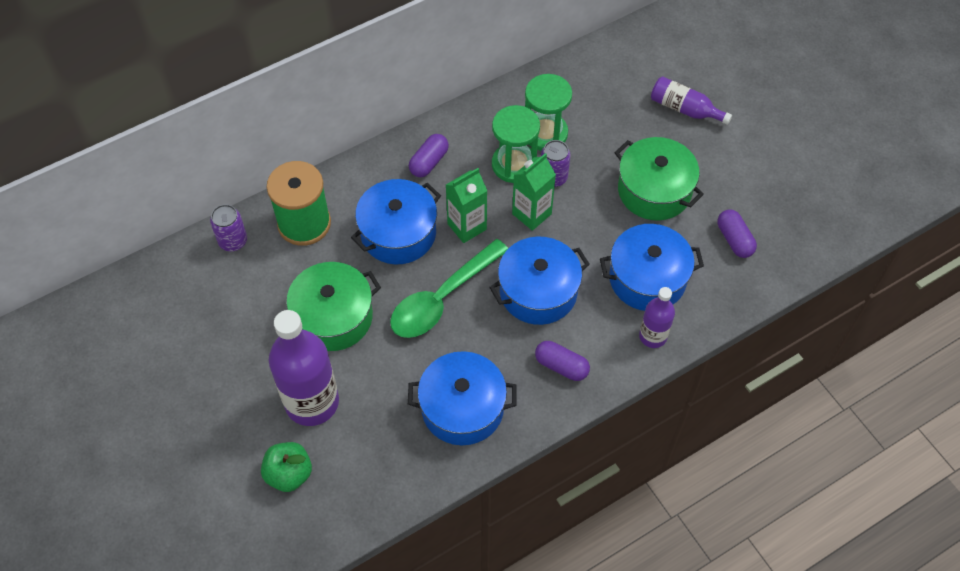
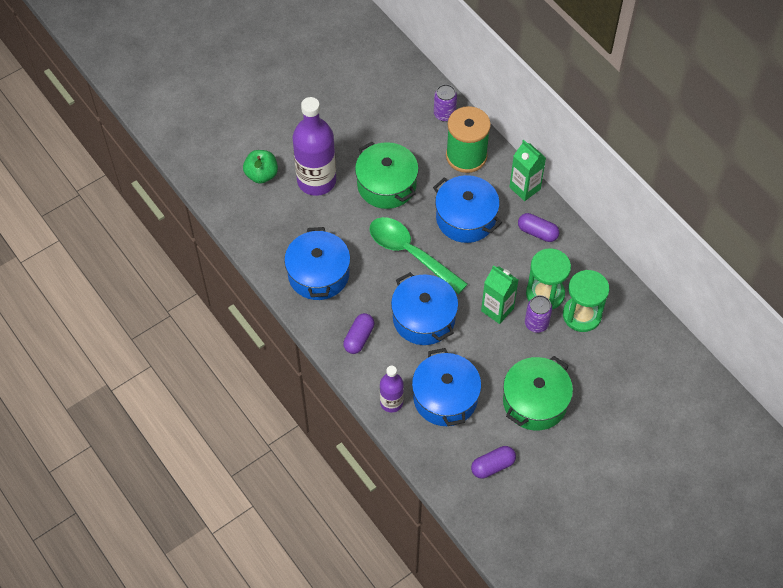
camera: 85 degrees right, 0 degrees up
(467, 226) = (478, 264): green carton -> green carton (525, 188)
(684, 109) = (629, 426): purple bottle -> none

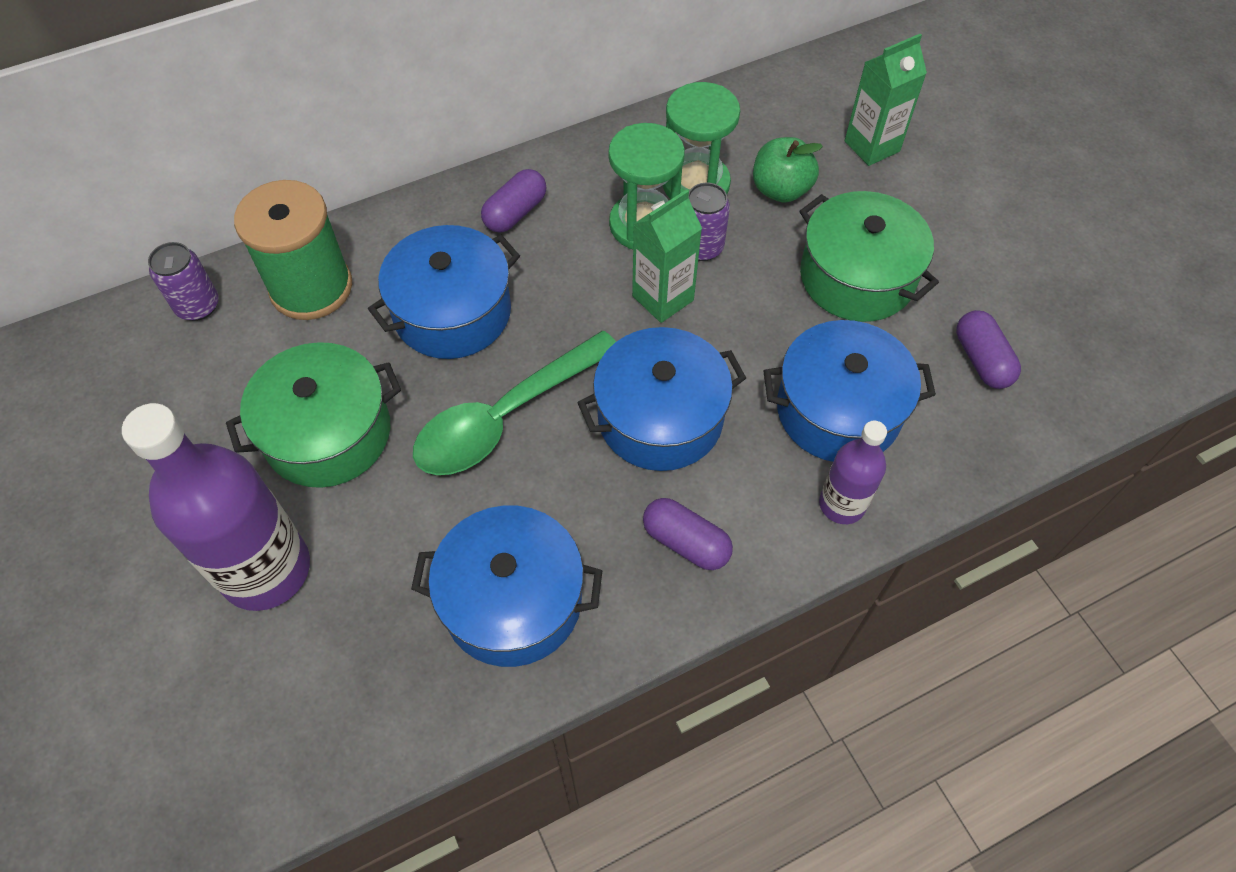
camera: 80 degrees left, 0 degrees up
(261, 175) = (202, 692): green apple -> green apple (780, 190)
(525, 188) = (416, 213): green carton -> green carton (872, 146)

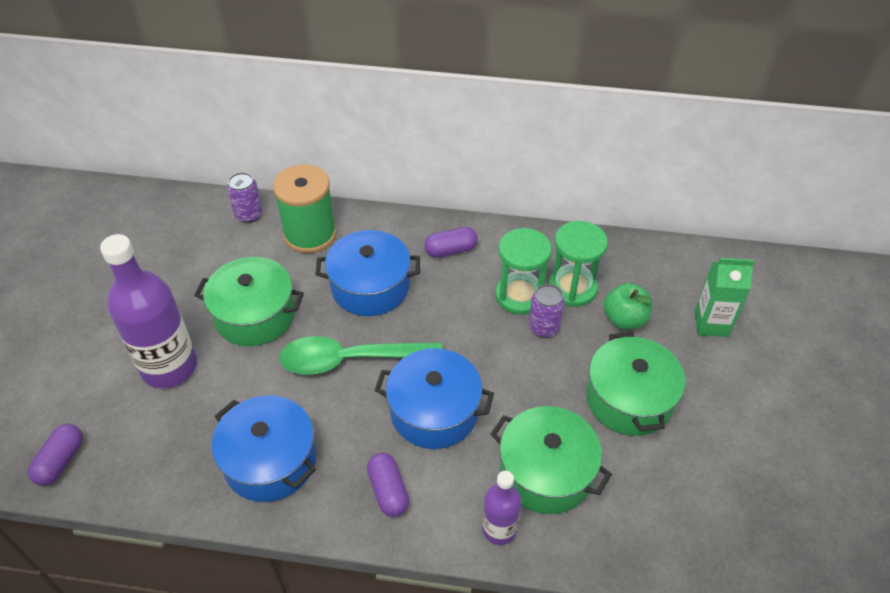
camera: 35 degrees right, 10 degrees down
(663, 298) = (494, 344): green carton -> none
(838, 410) = (546, 472): blue pot -> green pot
(981, 360) = (670, 499): purple capsule -> purple capsule (60, 461)

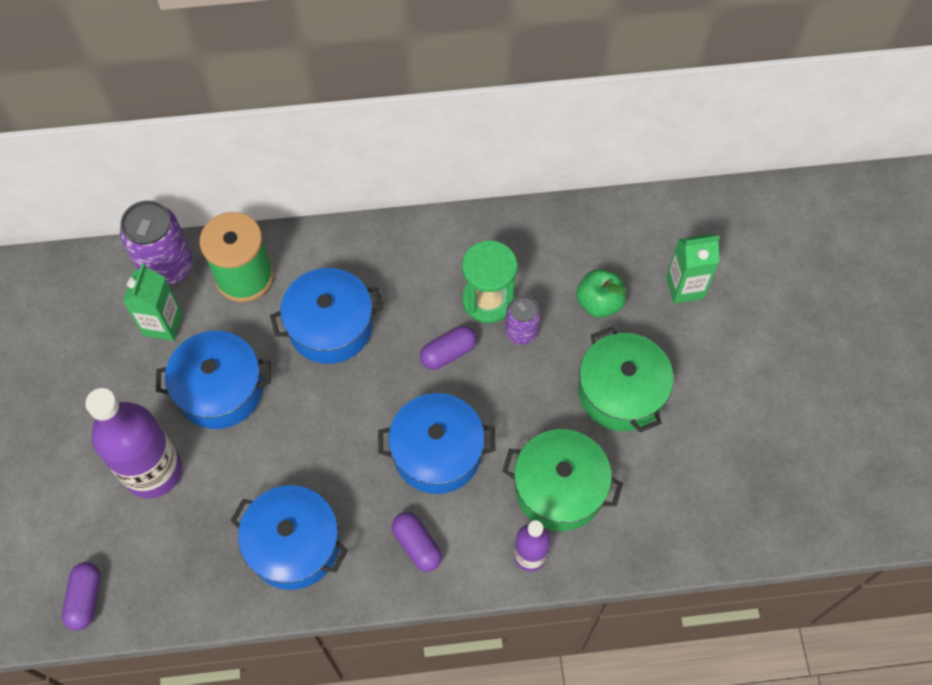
camera: 15 degrees left, 15 degrees up
(227, 255) = (163, 324): none -> green carton
(249, 214) = (167, 266): purple can -> purple can, size x1.70
(255, 315) = (220, 390): green pot -> blue pot
(350, 360) = (336, 417): green spoon -> none
(450, 250) = (402, 261): purple capsule -> purple capsule (448, 353)
(572, 288) = (539, 278): green hourglass -> none

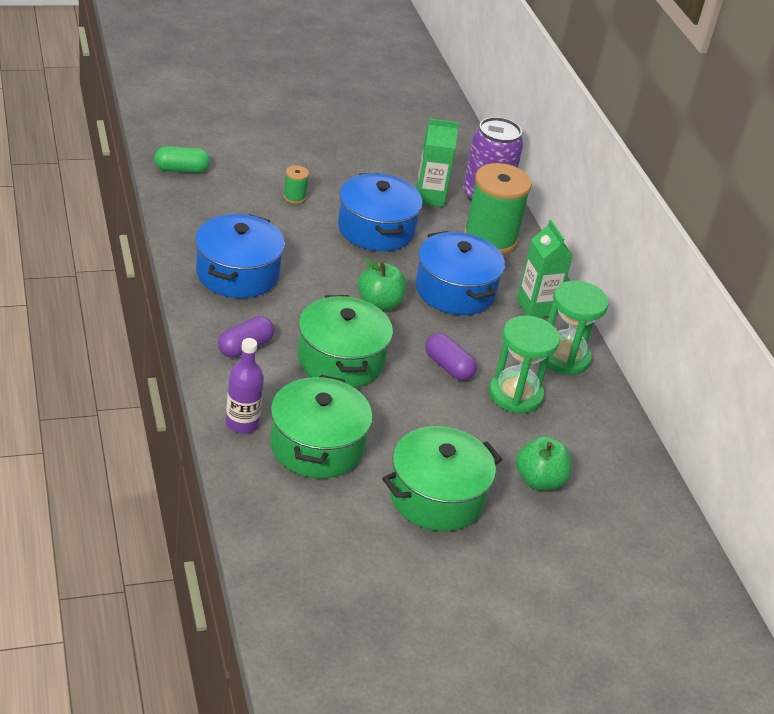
camera: 75 degrees right, 25 degrees down
(85, 599) = (181, 169): purple capsule -> green capsule
(153, 471) = (294, 197): purple bottle -> green spool
(349, 404) = (379, 303): none -> green apple
(435, 246) = (564, 357): none -> green hourglass
(437, 452) = (341, 360): blue pot -> green pot
(521, 332) = (486, 419): purple can -> none
(684, 287) = (582, 556): green carton -> green carton (536, 307)

